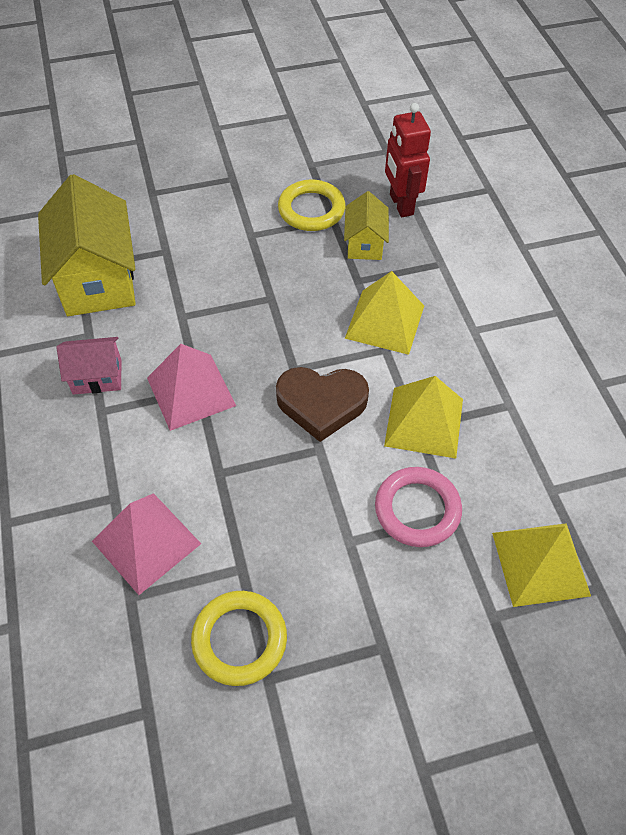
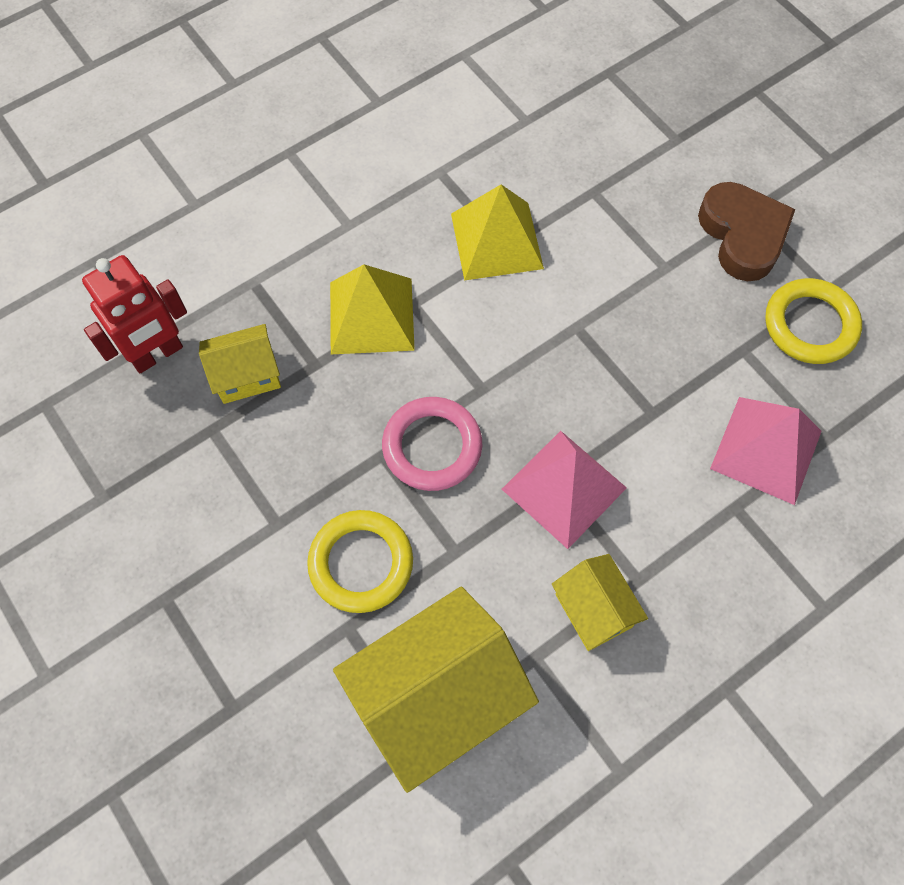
camera: 110 degrees left, 10 degrees up
(97, 377) = (593, 610): pink house -> yellow house
(311, 209) = (201, 462): yellow ring -> yellow ring (361, 563)
(321, 404) = (518, 343): brown heart -> brown heart (742, 235)
(417, 509) = (602, 220): pink ring -> pink ring (432, 446)
(540, 563) = (607, 115): yellow pyramid -> none

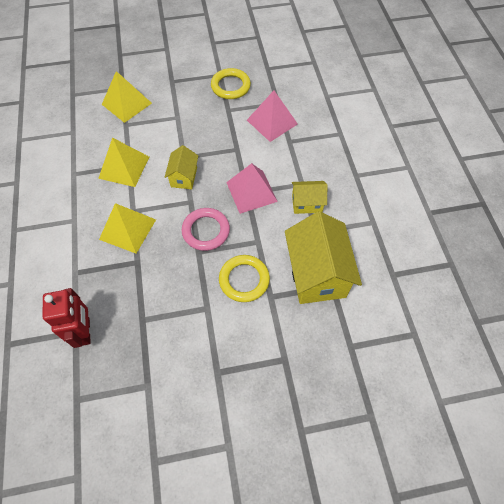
camera: 65 degrees left, 5 degrees down
(247, 376) = (124, 293): yellow house -> yellow house (184, 177)
(643, 167) = (127, 103): none -> yellow pyramid
(742, 235) = (180, 88): brown heart -> none

